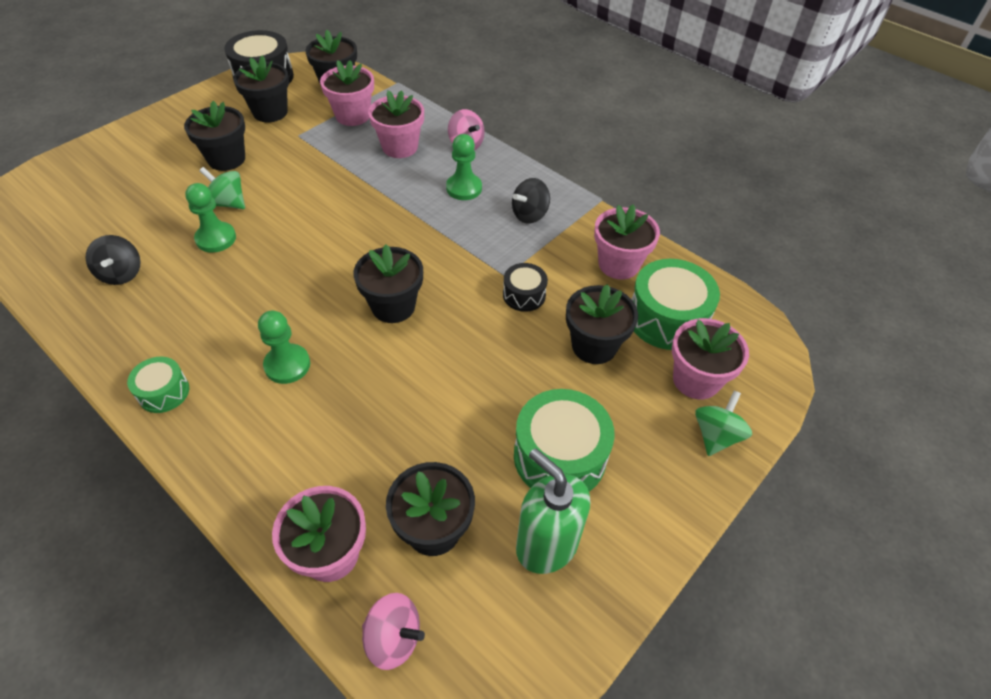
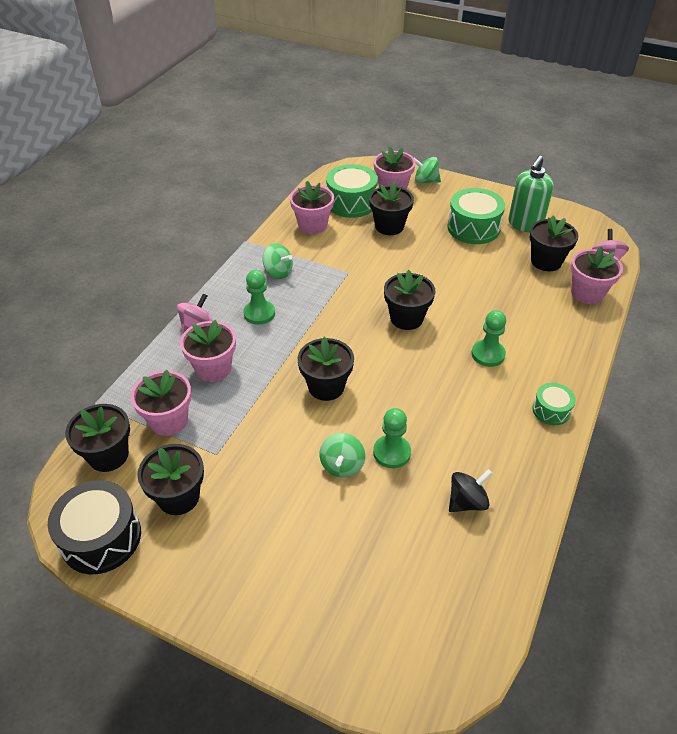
camera: 105 degrees left, 5 degrees down
(226, 159) = (276, 499): black flower pot -> black flower pot (326, 387)
(524, 295) = (362, 260): black drum -> none
(529, 215) = (278, 272): black spinning top -> green spinning top

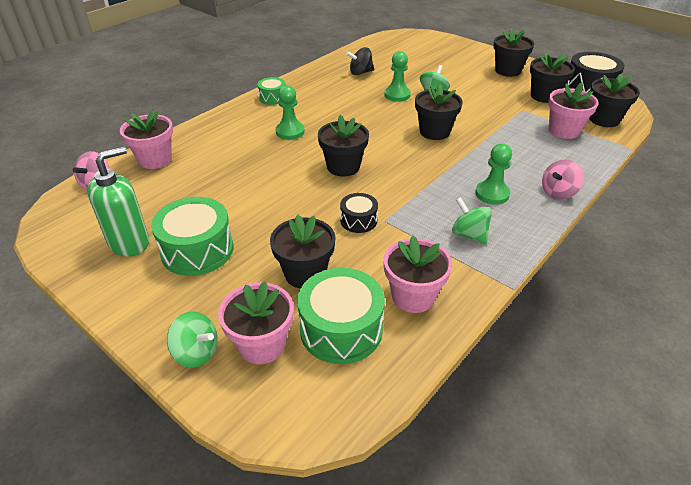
camera: 165 degrees left, 5 degrees down
(213, 368) = (533, 157): pink flower pot -> none
(369, 268) = (358, 220): none -> black drum
(546, 261) = (157, 194): black flower pot -> black flower pot (508, 71)

